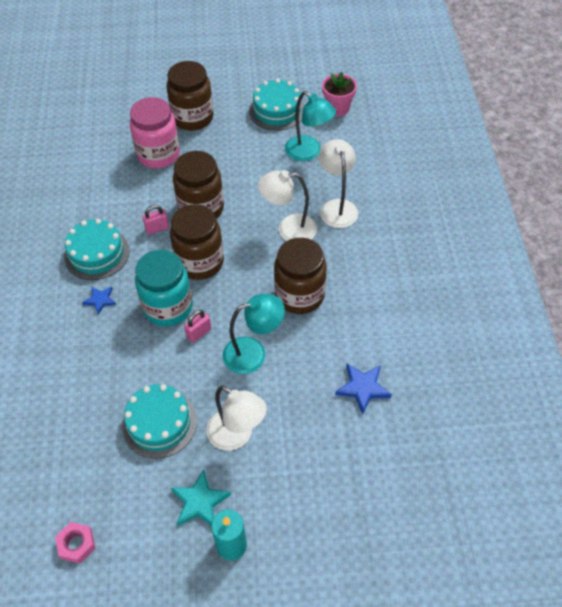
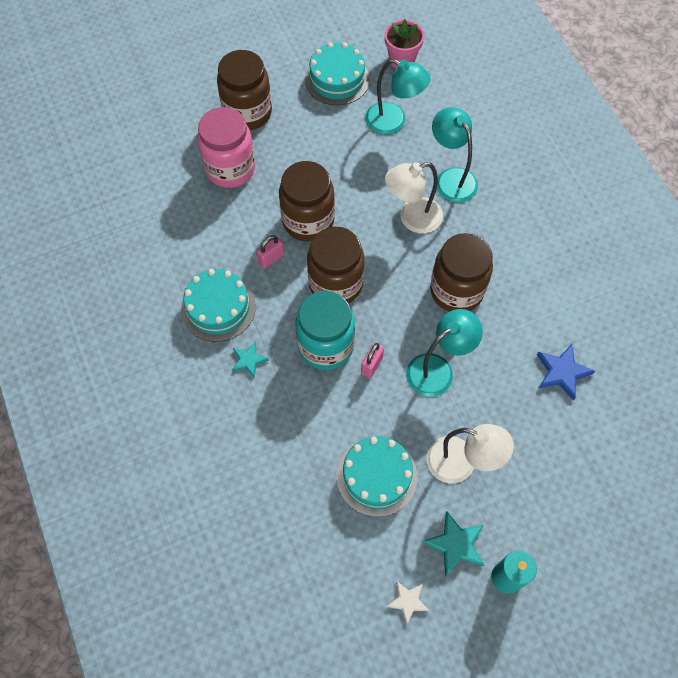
camera: 20 degrees left, 10 degrees up
(77, 544) = (354, 631): pink nut -> none
(100, 300) = (248, 360): blue star -> turquoise star
(135, 535) = (408, 601): none -> white star
(337, 207) = (451, 178): white lamp -> turquoise lamp

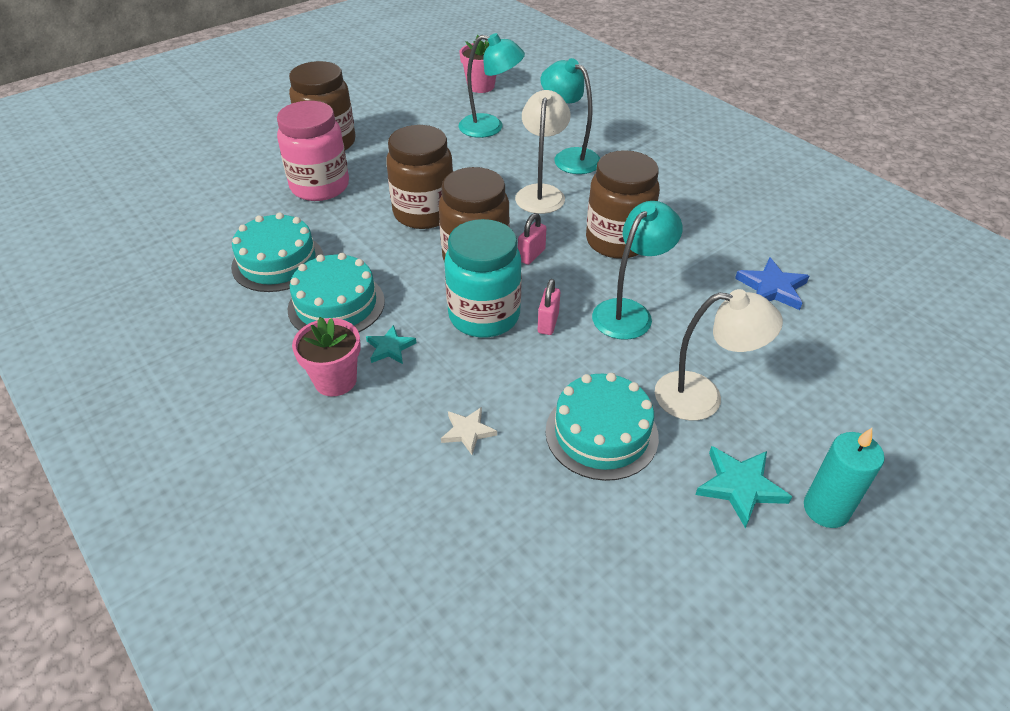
camera: 15 degrees left, 20 degrees down
(204, 381) = (335, 380): none -> pink flower pot
(271, 258) = (390, 250): pink padlock -> pink padlock (531, 255)
(337, 79) = (419, 107): turquoise cake -> turquoise cake (278, 262)
(408, 601) = (709, 572): white star -> white star (468, 432)
(412, 218) = (541, 193): white lamp -> white lamp turned 135 degrees clockwise

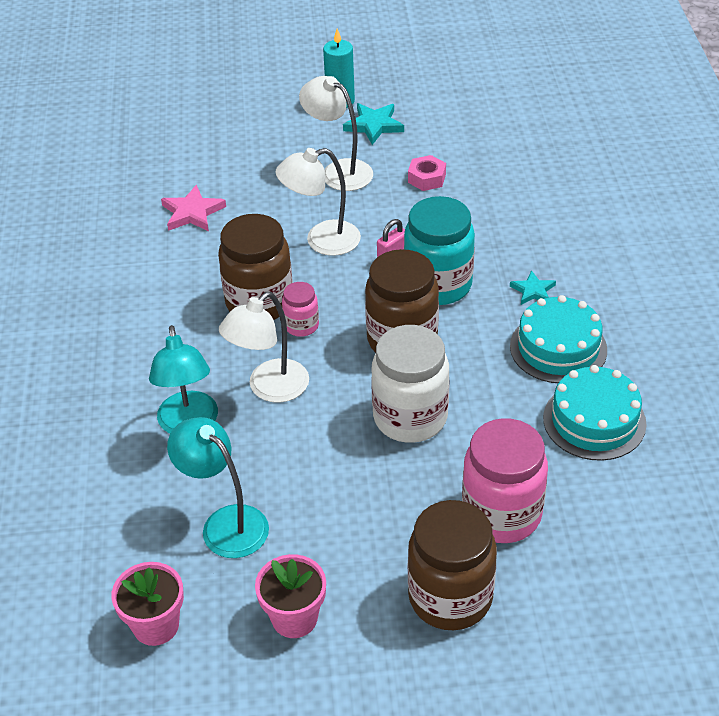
camera: 145 degrees left, 0 degrees up
(335, 380) = (590, 283): pink flower pot -> pink flower pot (294, 618)
(424, 213) = (410, 417): brown jar -> white jar
(468, 432) = (514, 213): white star -> none
(531, 255) = (348, 322): pink padlock -> none
(565, 238) = (301, 326): none -> pink jar
(601, 433) = (426, 178): turquoise cake -> pink nut
(629, 312) = (322, 241): turquoise lamp -> white lamp
(772, 288) = (192, 212): blue star -> pink star

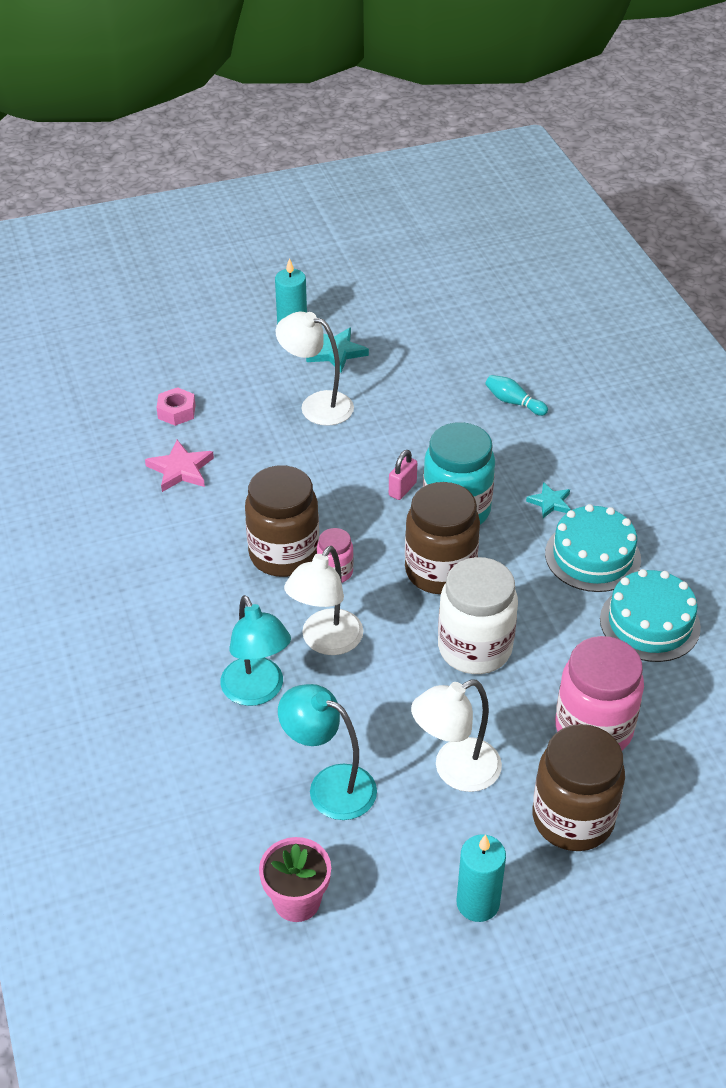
camera: 15 degrees left, 0 degrees up
(294, 618) = (431, 867): pink flower pot -> none
(322, 241) = (325, 481): white lamp -> white lamp (455, 771)
(327, 661) = (477, 903): none -> turquoise candle
(426, 178) = (408, 401): pink nut -> pink nut (176, 412)
(529, 192) = (513, 402): none -> turquoise bowling pin

